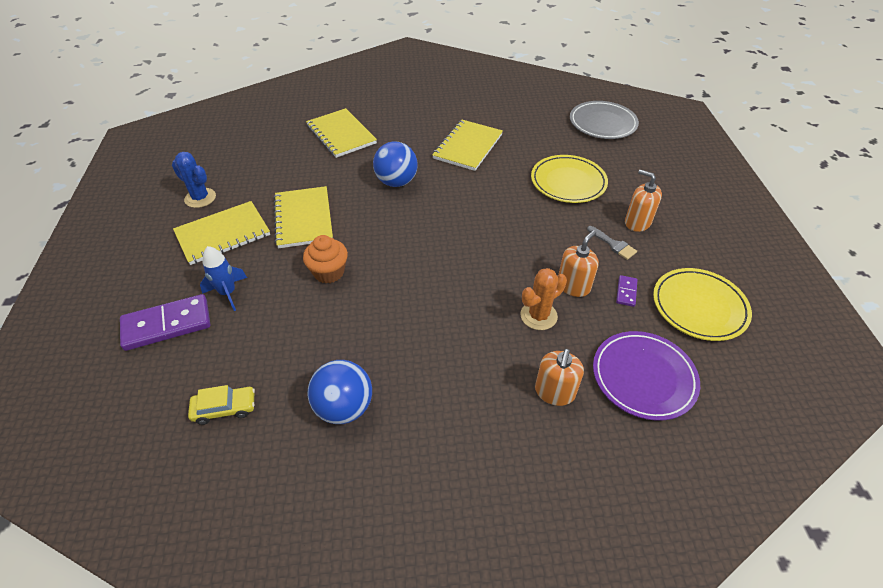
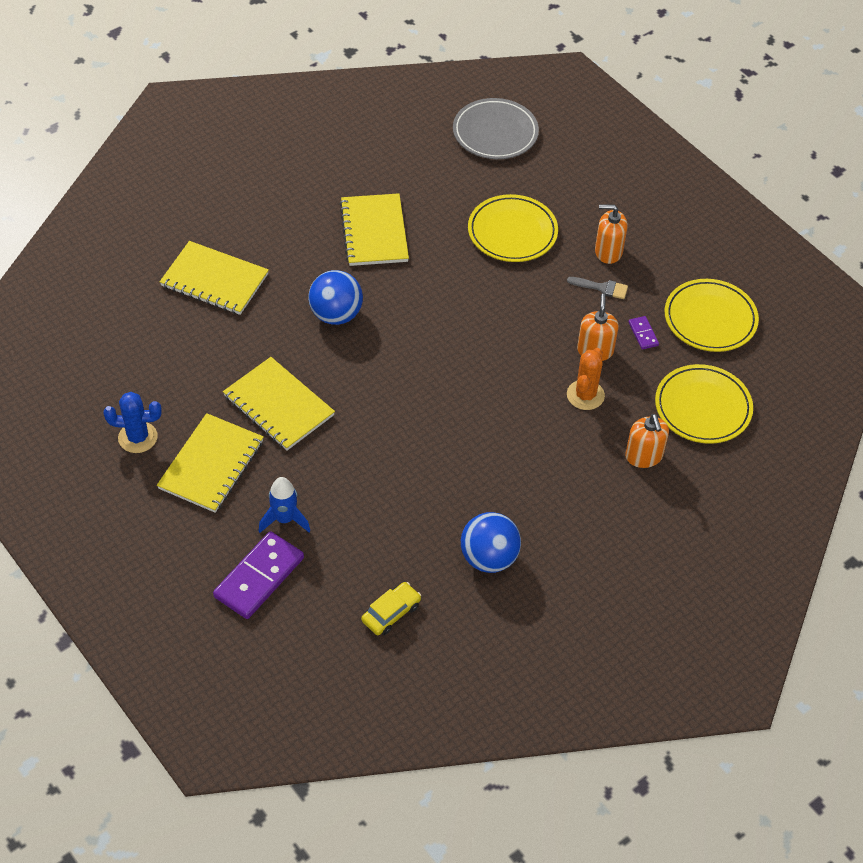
camera: 35 degrees left, 5 degrees up
(329, 272) = (361, 449): orange cupcake -> none
(643, 377) = (702, 407): purple plate -> yellow plate

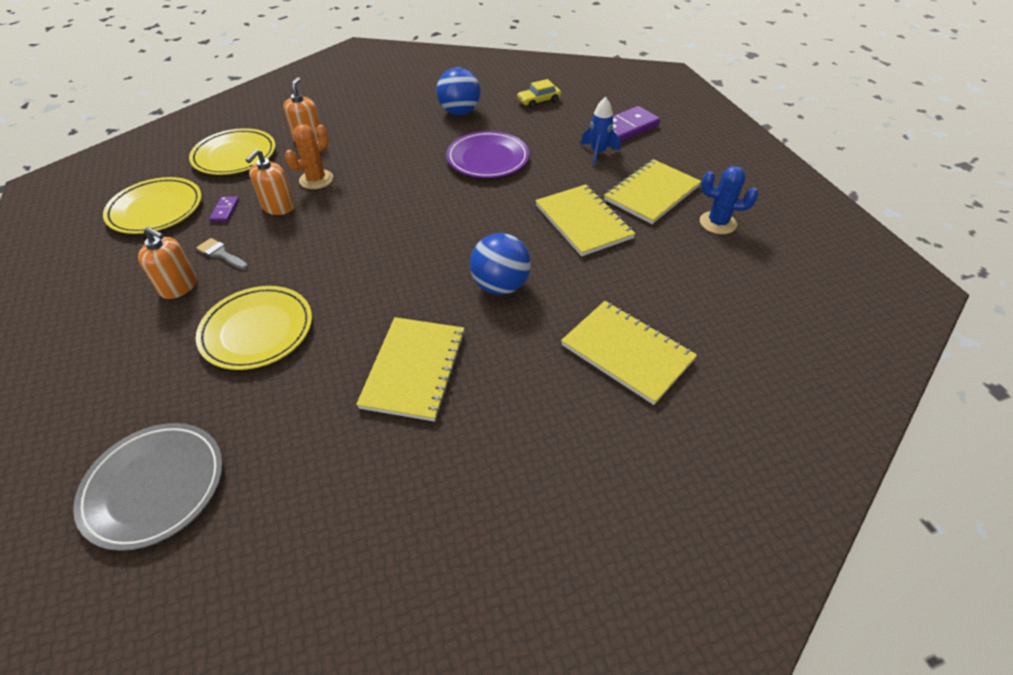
camera: 160 degrees left, 5 degrees down
(413, 475) = (488, 159): none -> purple plate

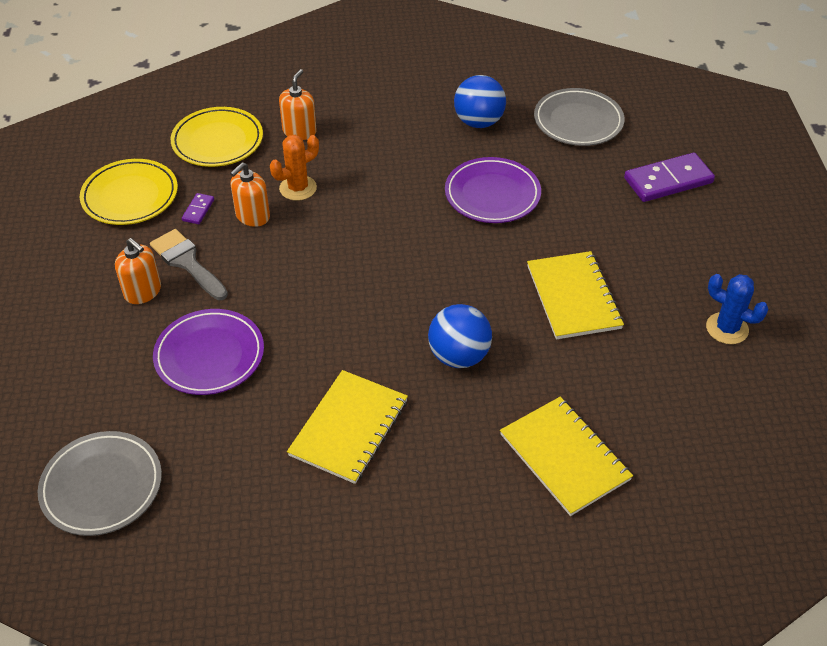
camera: 15 degrees right, 0 degrees up
(221, 254) = (187, 262): grey brush -> grey brush, size x1.64
(257, 331) = (209, 355): yellow plate -> purple plate
(538, 101) = (578, 121): yellow car -> grey plate
(598, 153) = (623, 209): blue rocket -> none
(651, 193) = (666, 275): yellow notebook -> none

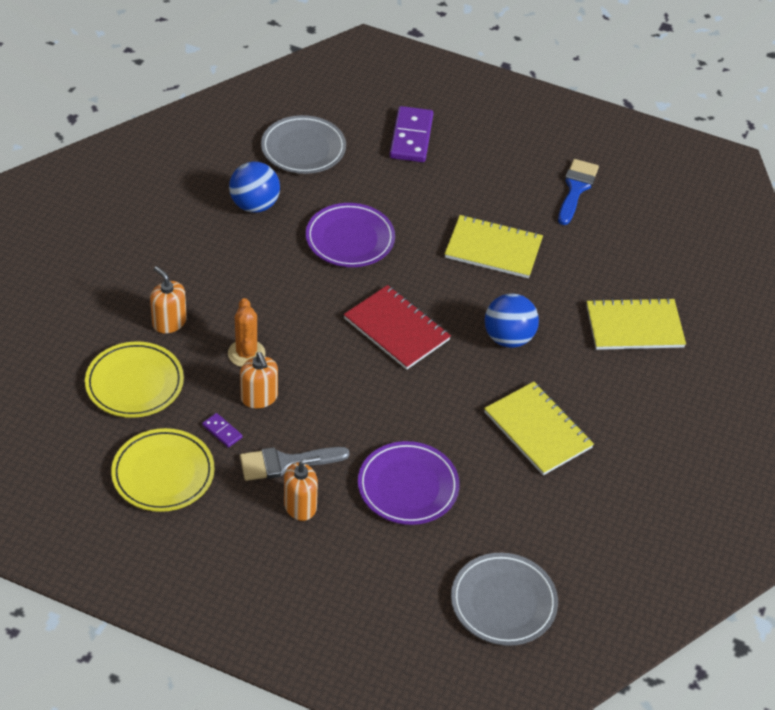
camera: 65 degrees left, 0 degrees up
(404, 270) = (397, 329): none -> red notebook
(727, 328) = (576, 189): blue cactus -> blue brush

